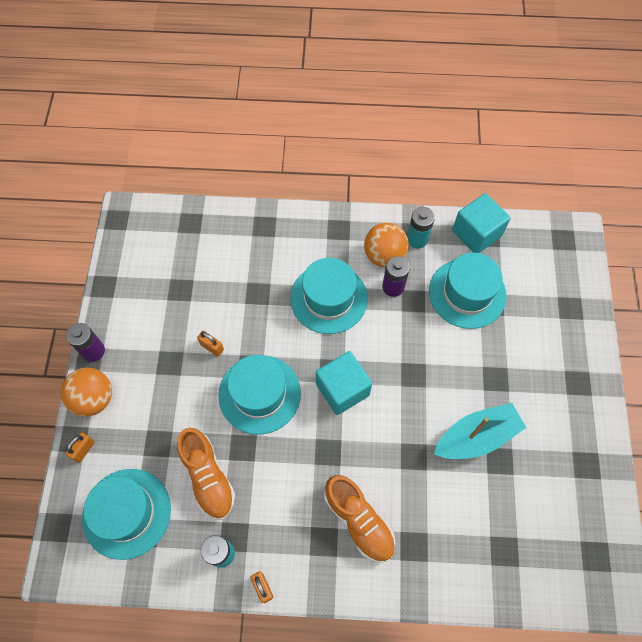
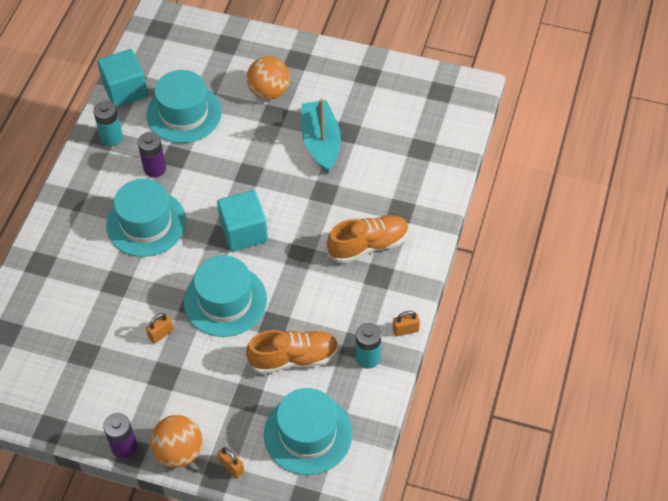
camera: 75 degrees left, 10 degrees down
(384, 255) = (118, 168): orange ball -> orange ball (269, 92)

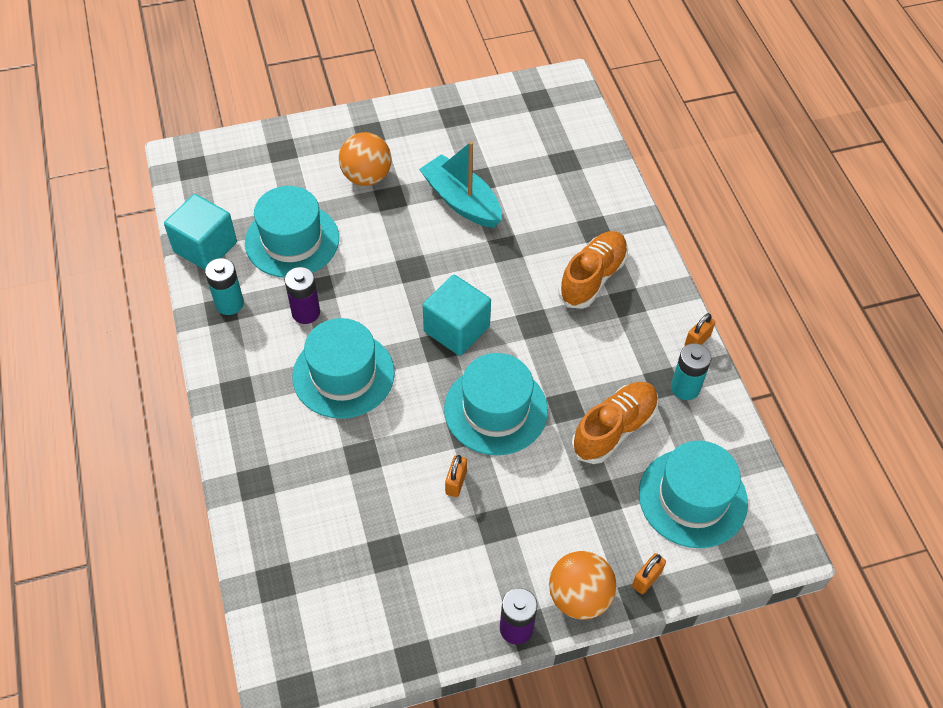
camera: 35 degrees left, 0 degrees up
(231, 467) = (646, 579): orange padlock -> orange padlock turned 60 degrees counterclockwise

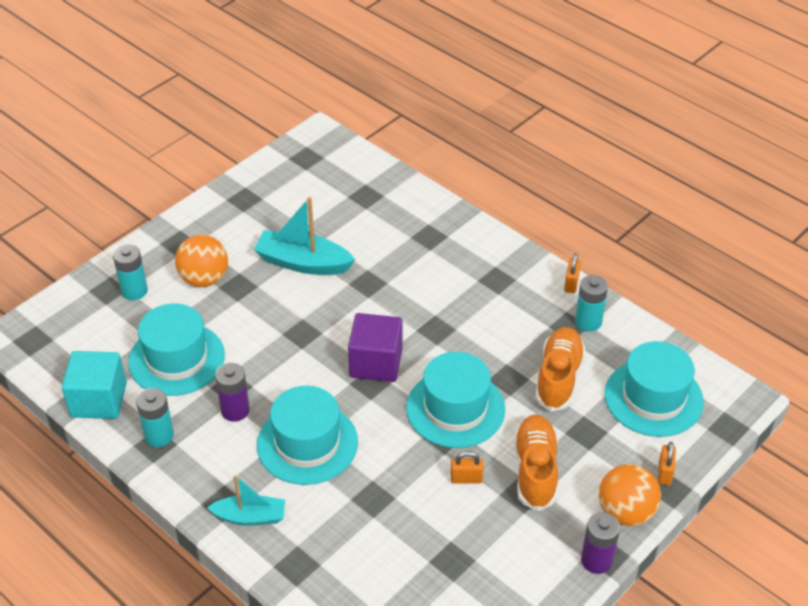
camera: 30 degrees left, 10 degrees down
(249, 417) = (250, 517): none -> turquoise boat
(302, 161) = (134, 291): none -> turquoise battery
(456, 329) = (376, 363): turquoise cube -> purple cube
(456, 482) = (466, 479): orange padlock -> orange padlock turned 75 degrees counterclockwise
(592, 278) = (456, 274): orange shoe -> orange shoe (535, 470)

